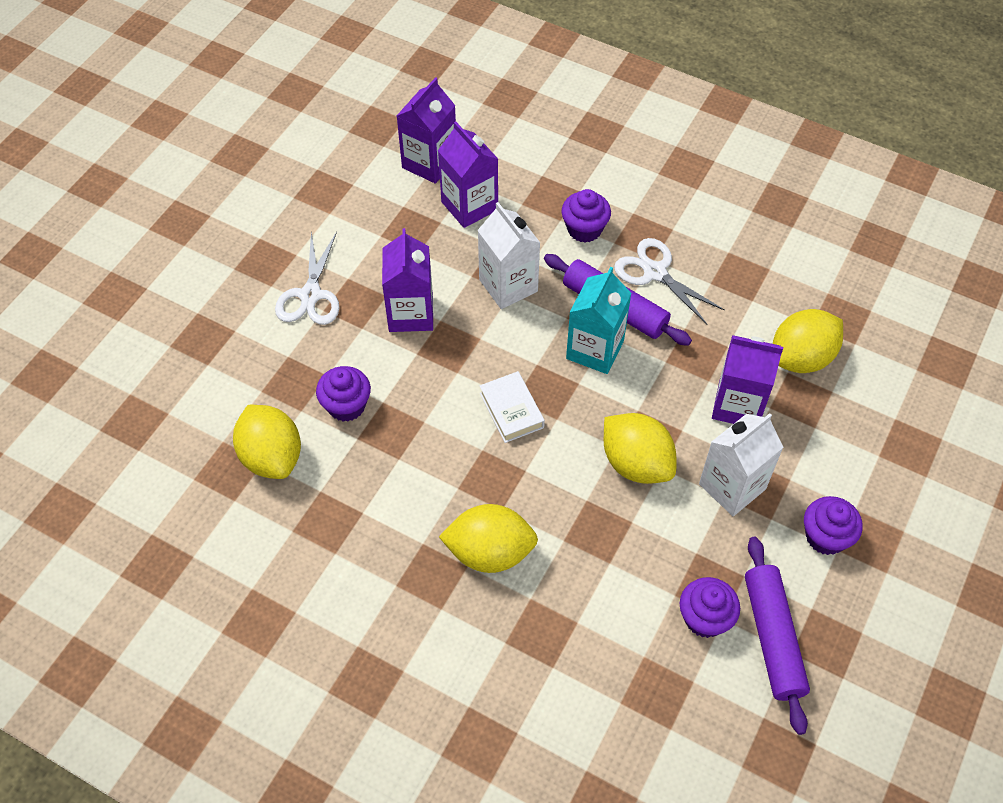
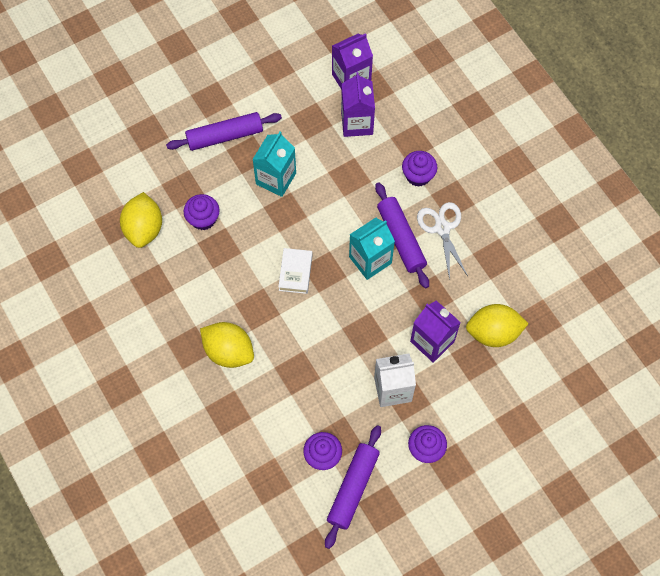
camera: 30 degrees right, 10 degrees up
(310, 295) = (225, 136): white scissors -> purple rolling pin
(411, 313) = (276, 178): purple carton -> turquoise carton
(508, 285) = (345, 190): white carton -> none
(636, 463) = (346, 344): yellow lemon -> none

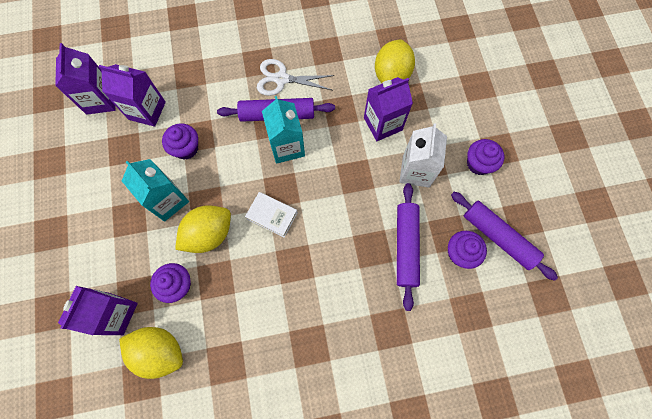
camera: 70 degrees left, 5 degrees up
(162, 181) = (115, 313): none -> purple carton
(225, 136) = (97, 233): purple rolling pin -> purple rolling pin (406, 246)
(228, 351) = (328, 306): yellow lemon -> yellow lemon (209, 234)
(418, 175) = (223, 80): purple cupcake -> purple cupcake (186, 148)

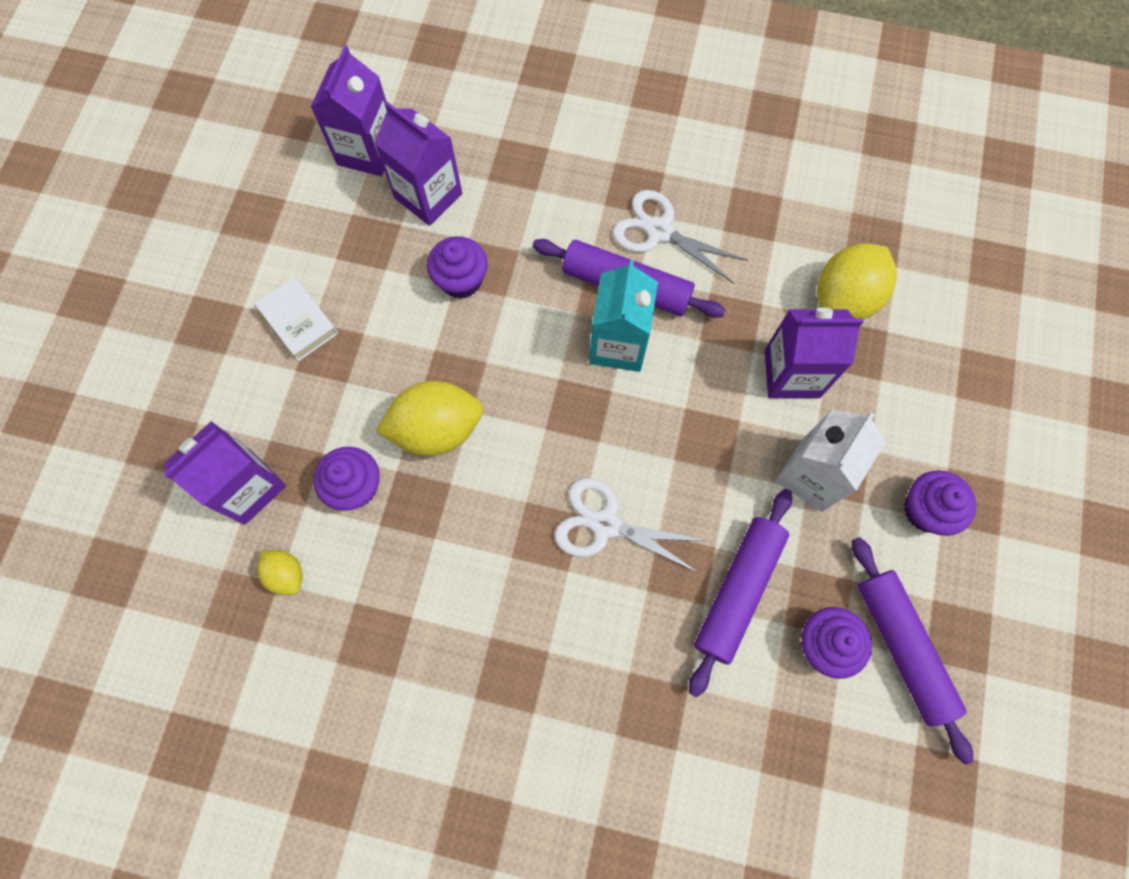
camera: 25 degrees right, 0 degrees up
(160, 351) = (286, 574): yellow lemon -> yellow lemon, size x0.52
(168, 200) = (398, 350): turquoise carton -> none
(272, 216) = (545, 444): white book -> white book (299, 322)
(323, 244) = (605, 524): none -> white scissors

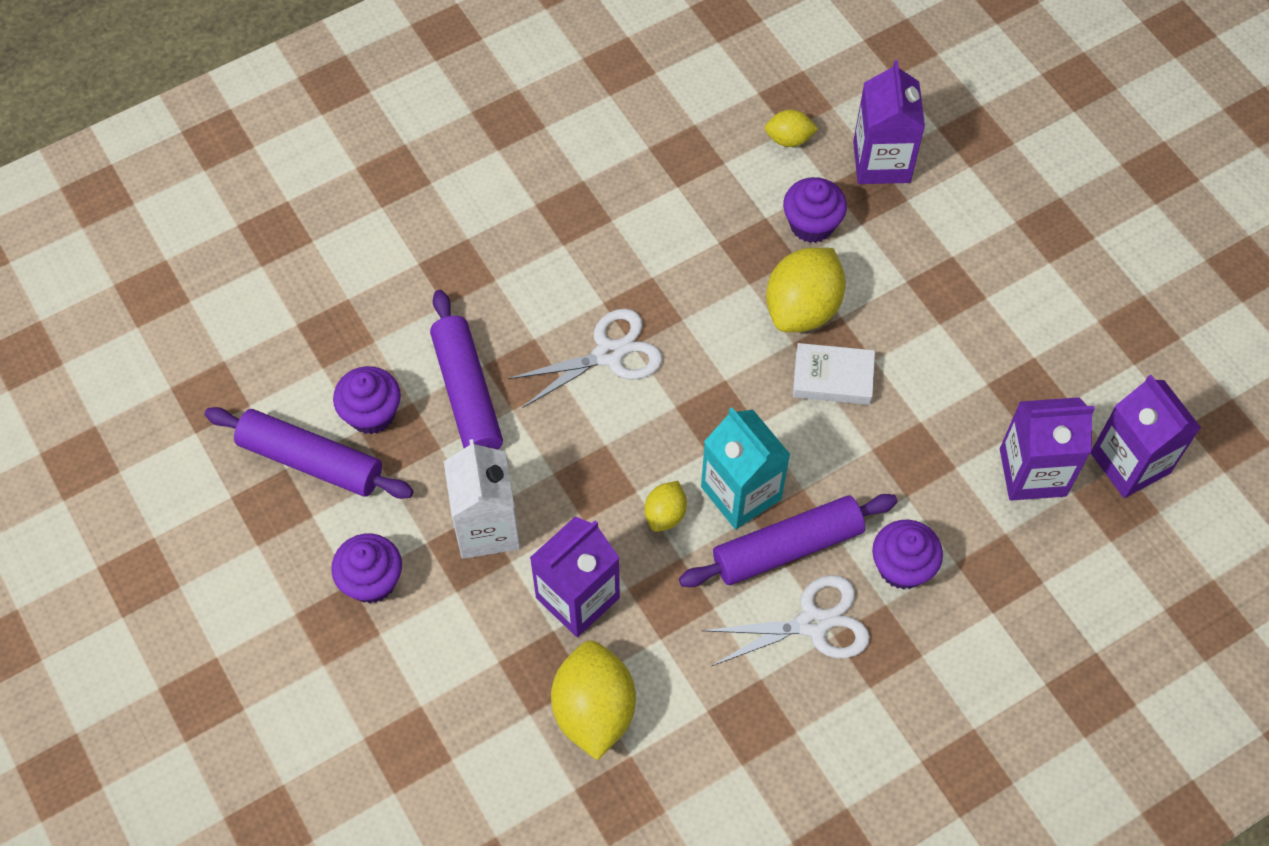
camera: 135 degrees right, 10 degrees down
(299, 322) = (995, 288): white book -> white book (832, 378)
(461, 280) = (920, 429): purple cupcake -> purple cupcake (902, 567)
(682, 375) = (665, 514): none -> yellow lemon

